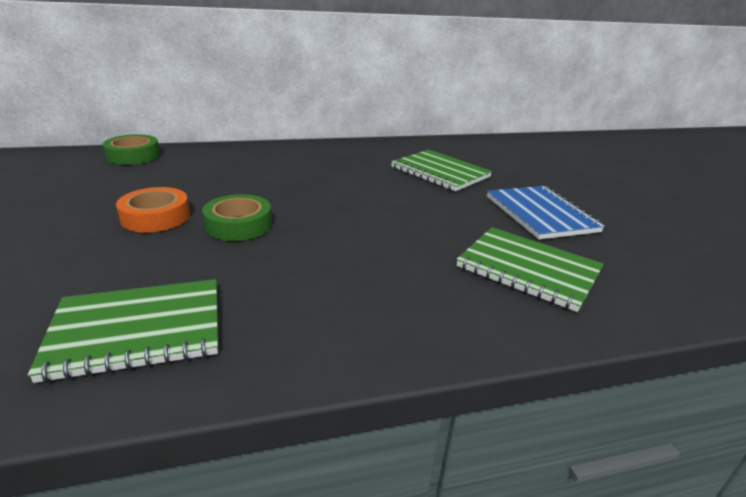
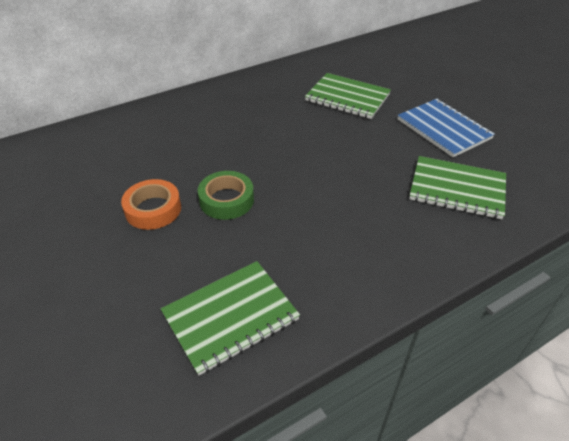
camera: 15 degrees left, 15 degrees up
(133, 155) = (68, 140): green tape -> none

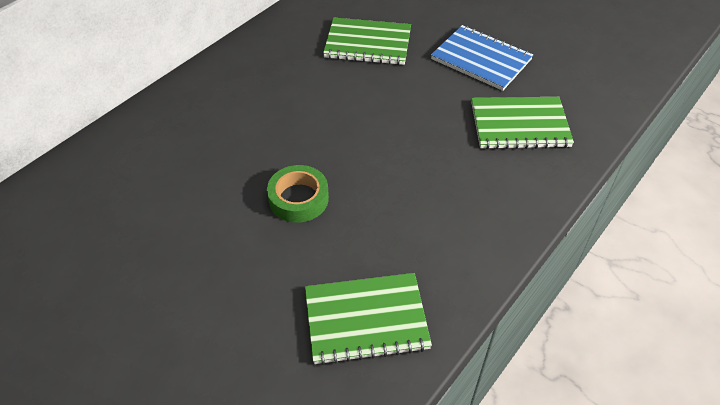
camera: 20 degrees left, 5 degrees up
(153, 209) = (224, 231): orange tape -> none
(230, 316) = (366, 319): green notebook -> green notebook turned 45 degrees clockwise

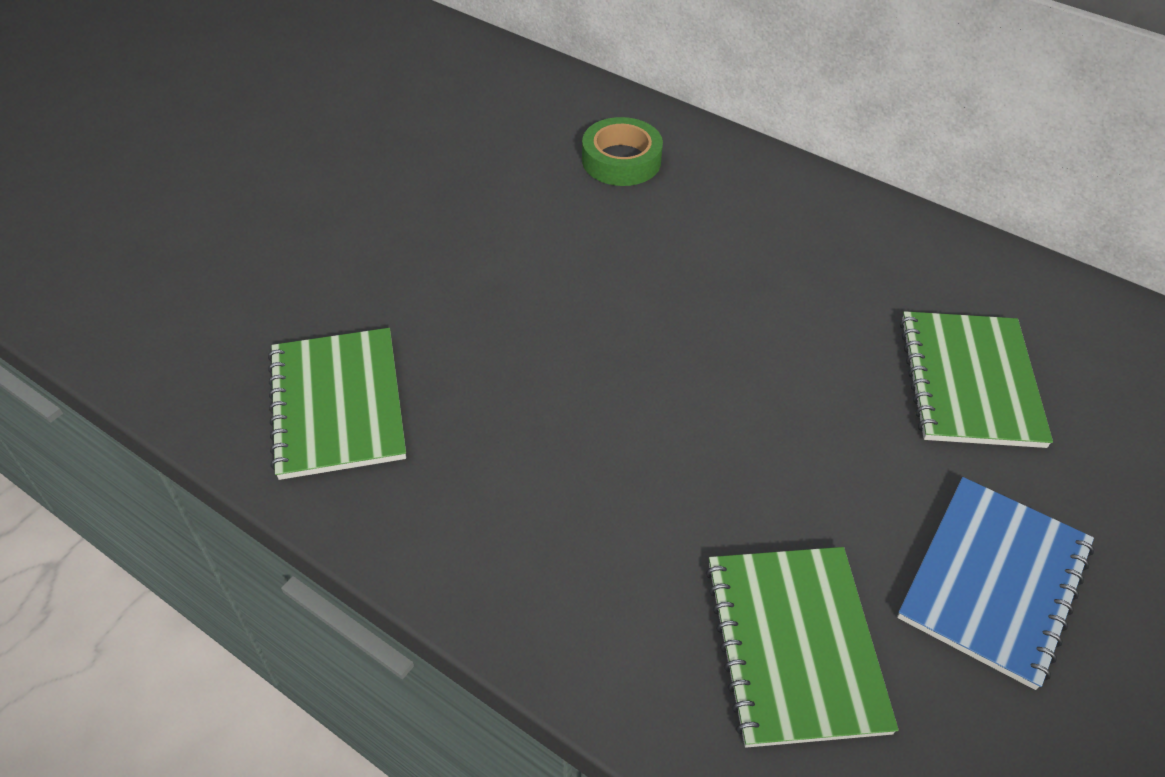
camera: 85 degrees right, 0 degrees up
(298, 199) = (559, 315): green tape -> green tape (621, 160)

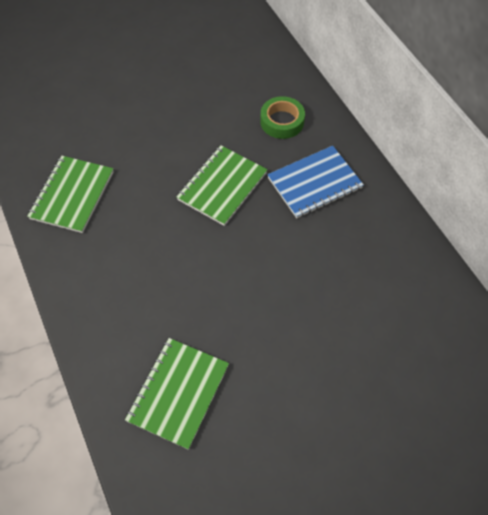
camera: 30 degrees right, 10 degrees up
(970, 381) = (359, 316): green notebook -> green notebook (222, 186)
(994, 581) = (287, 412): blue notebook -> blue notebook (314, 183)

